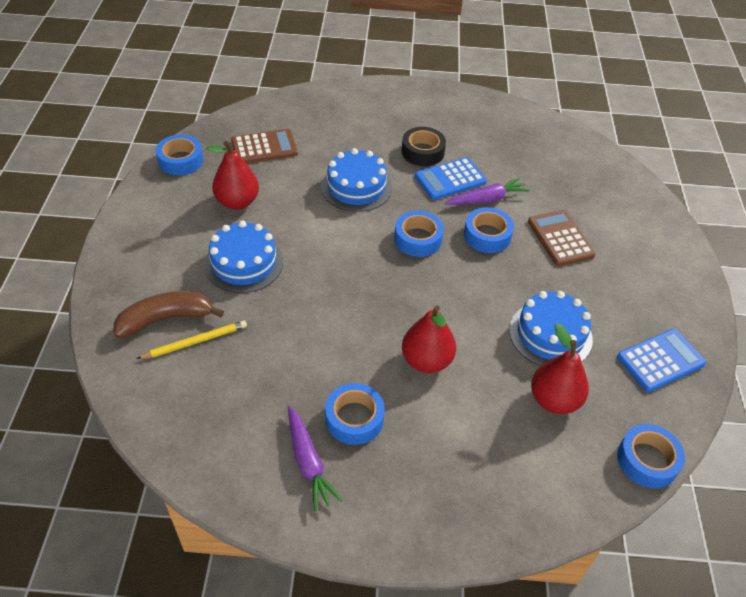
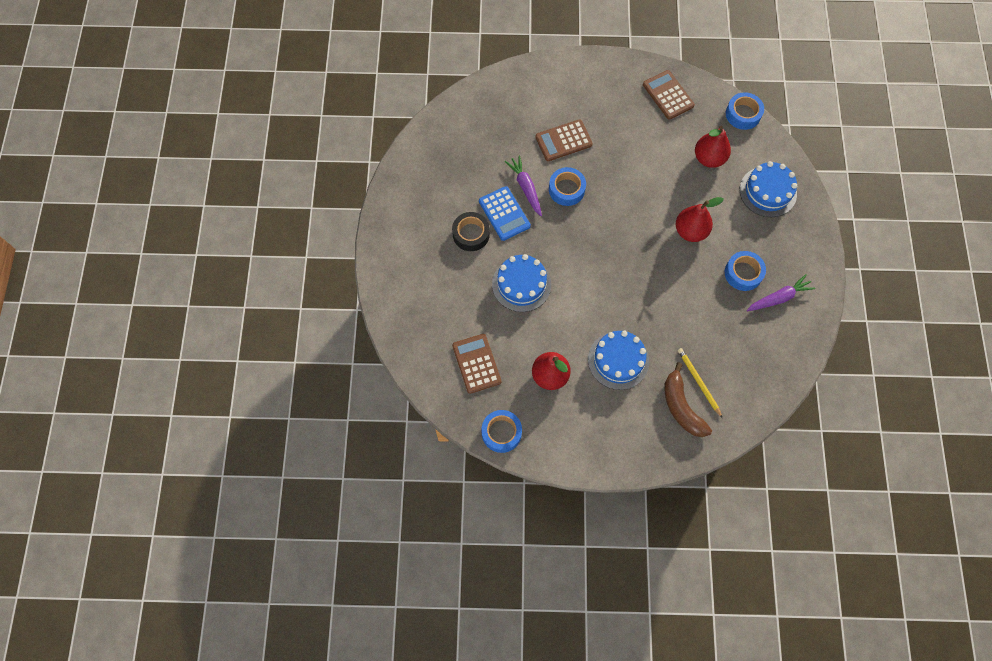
camera: 90 degrees left, 20 degrees up
(418, 239) = (576, 237): blue tape -> none
(550, 334) = (656, 156): blue cake -> blue cake (768, 191)
(660, 360) = (668, 95): blue calculator -> brown calculator

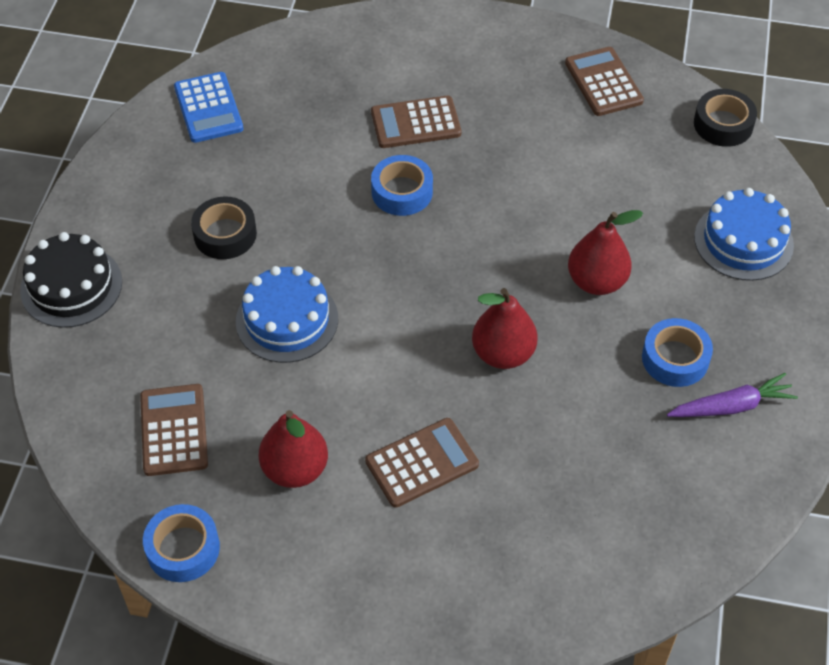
camera: 10 degrees right, 15 degrees down
(391, 282) = (71, 286): none -> black cake
(504, 213) = (289, 212): blue calculator -> blue calculator (208, 108)
(525, 188) = (335, 180): purple carrot -> none
(618, 360) = (422, 463): blue cake -> brown calculator
(681, 407) = (516, 557): brown banana -> none
(698, 382) = (557, 521): yellow pencil -> none
(709, 158) = (652, 179): red pear -> red pear (503, 354)
(743, 114) = (723, 124): blue tape -> black tape

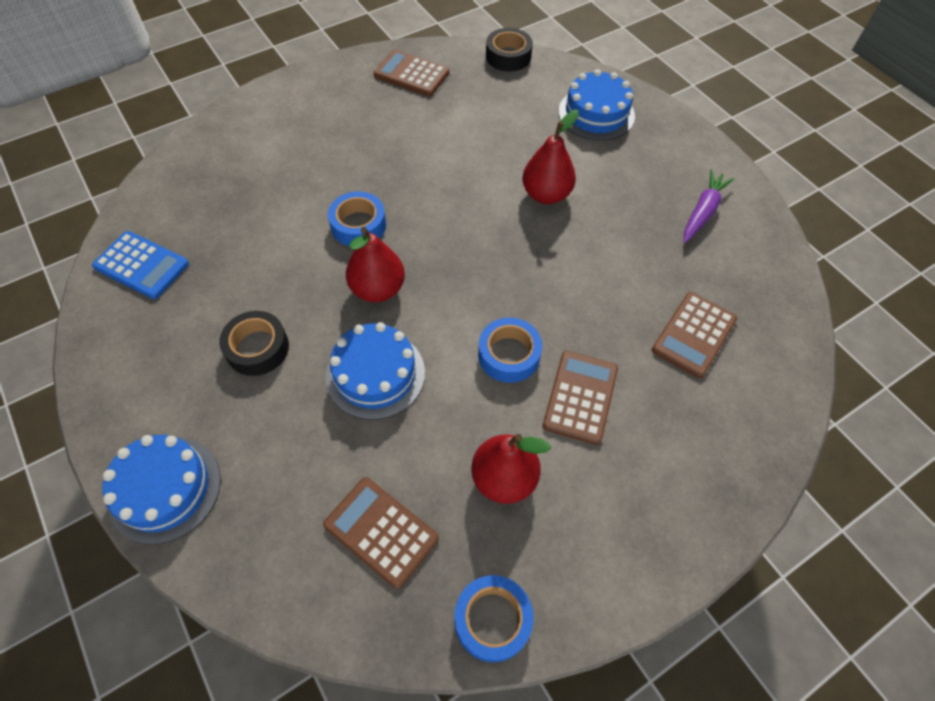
camera: 45 degrees left, 5 degrees up
(71, 286) = (165, 489): black cake -> blue cake
(415, 123) = (317, 174): brown calculator -> brown calculator (694, 335)
(503, 354) = (545, 282): red pear -> red pear (378, 289)
(675, 358) = (642, 207): blue tape -> blue tape (509, 355)

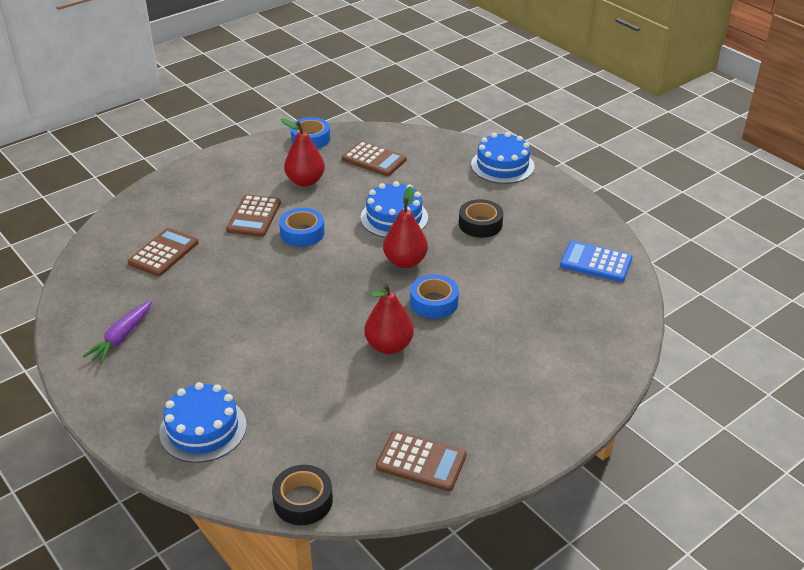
camera: 175 degrees right, 20 degrees down
(546, 194) = (267, 340): red pear -> red pear (389, 346)

